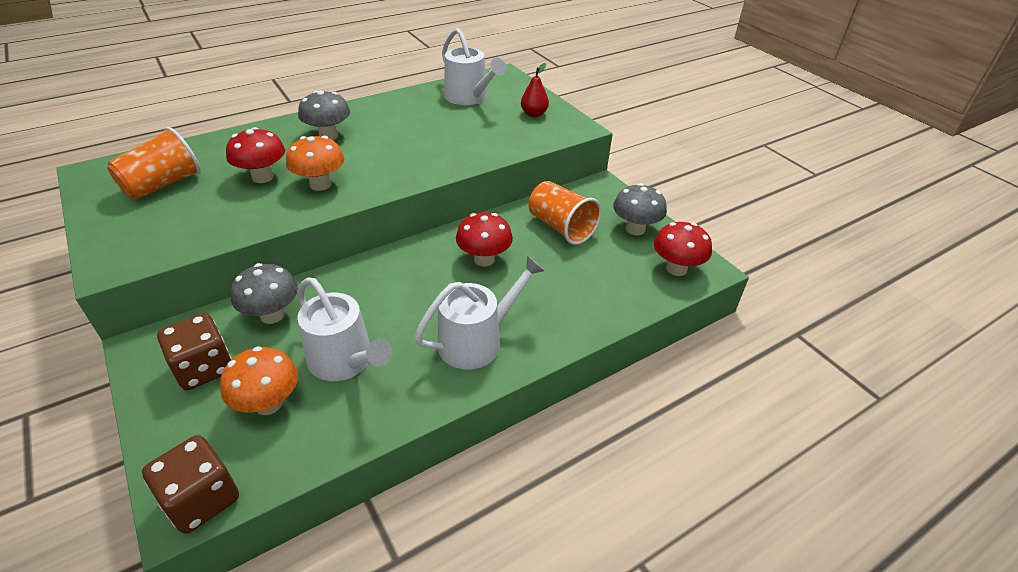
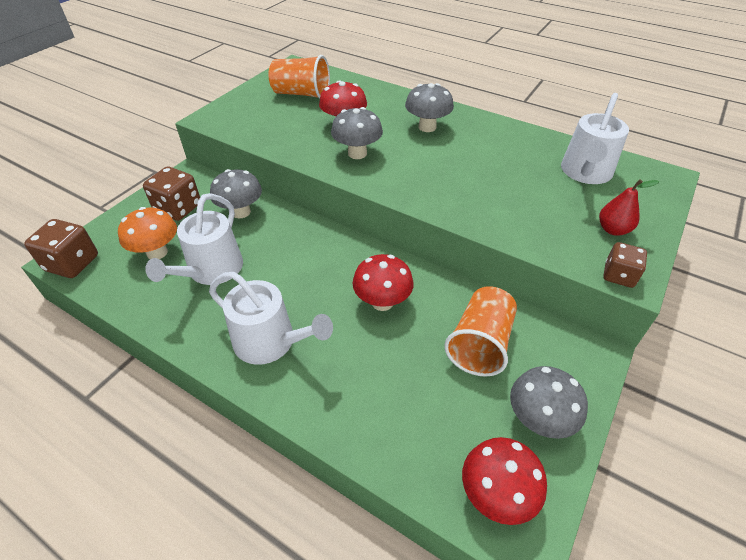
camera: 65 degrees right, 5 degrees up
(320, 184) = (357, 153): orange mushroom -> grey mushroom
(574, 131) = (618, 275): none -> brown dice

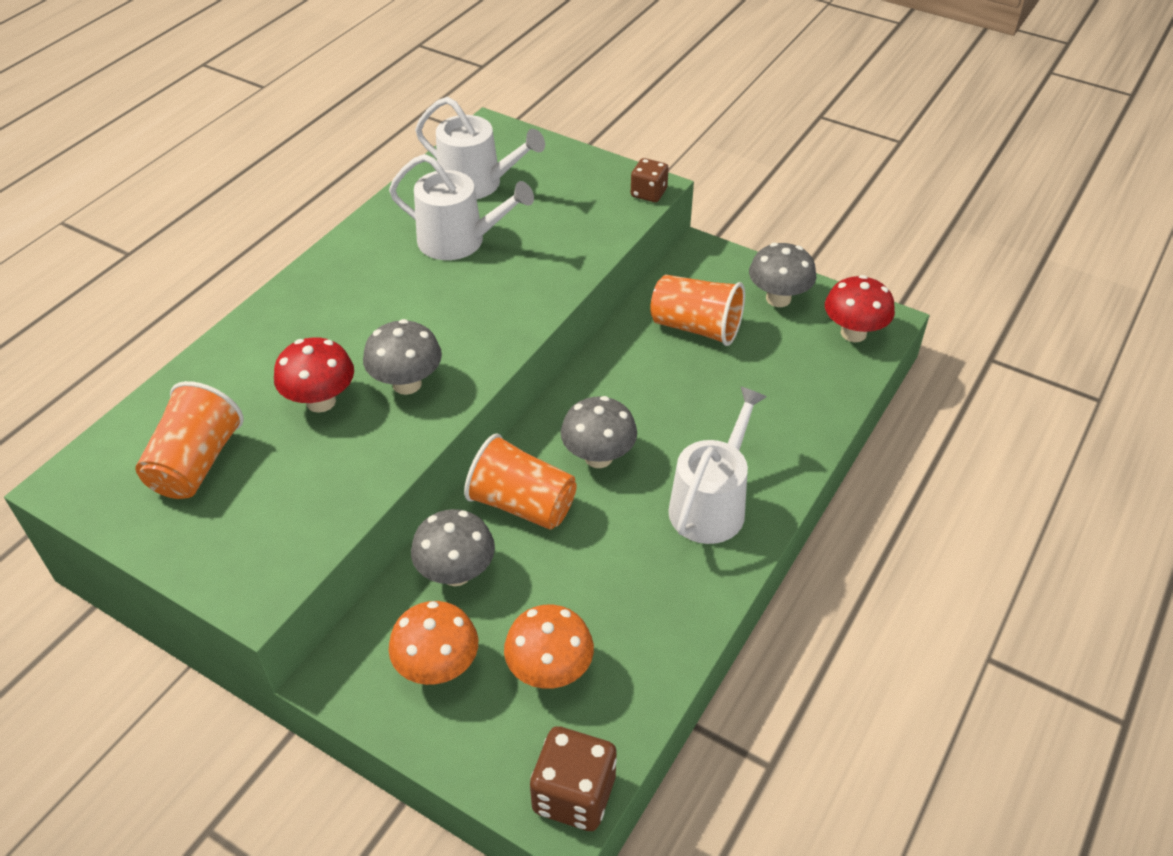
camera: 90 degrees left, 0 degrees up
(178, 208) = (438, 667): brown dice -> orange mushroom
(211, 270) = (590, 589): white watering can -> white watering can (459, 241)
(289, 238) = (522, 504): none -> orange cup
(382, 302) = (642, 403): red mushroom -> none
(427, 127) = (346, 308): grey mushroom -> grey mushroom (598, 457)
(613, 229) = (580, 183): red pear -> none

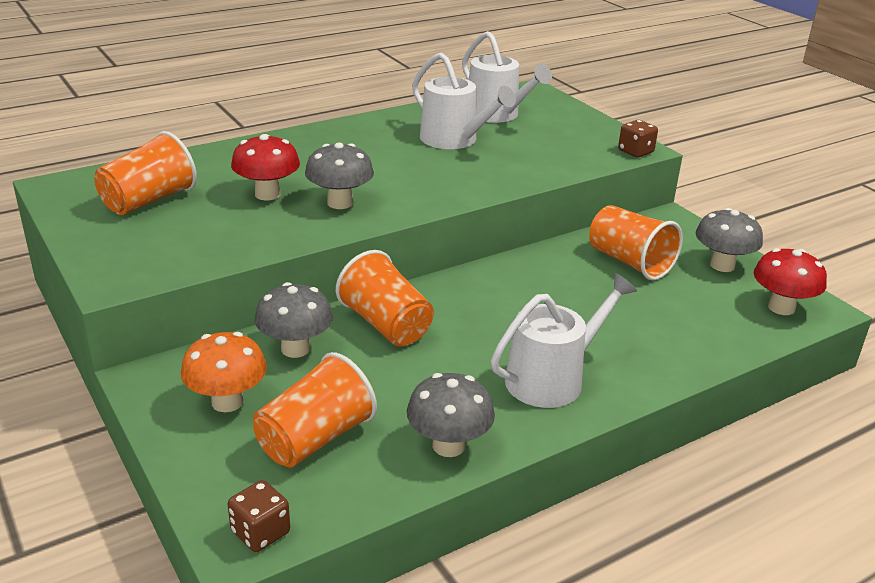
camera: 25 degrees right, 15 degrees down
(550, 671) = (315, 439): orange mushroom -> orange cup
(574, 794) = (260, 532): brown dice -> brown dice, size x0.64
(598, 457) = (475, 316): grey mushroom -> grey mushroom (448, 445)

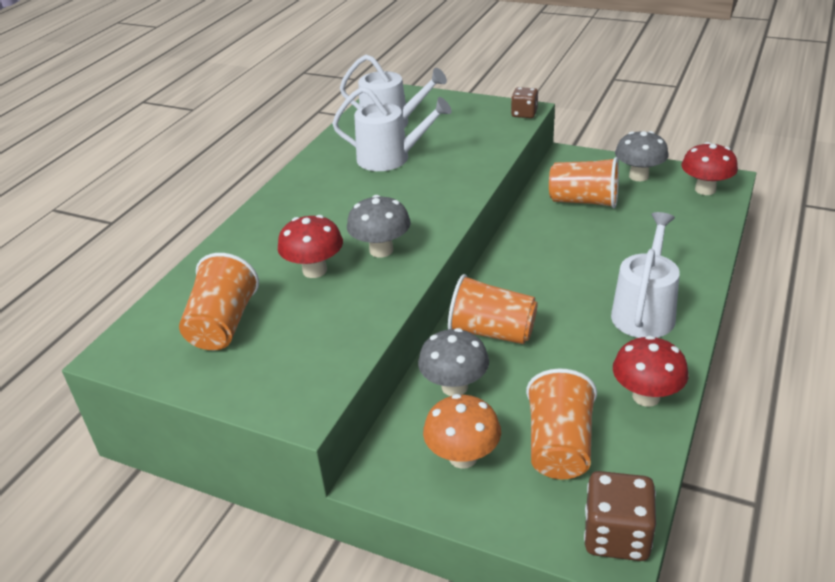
camera: 30 degrees left, 5 degrees up
(260, 532) = (616, 535): brown dice -> brown dice, size x1.56
(448, 445) = (646, 396): grey mushroom -> red mushroom

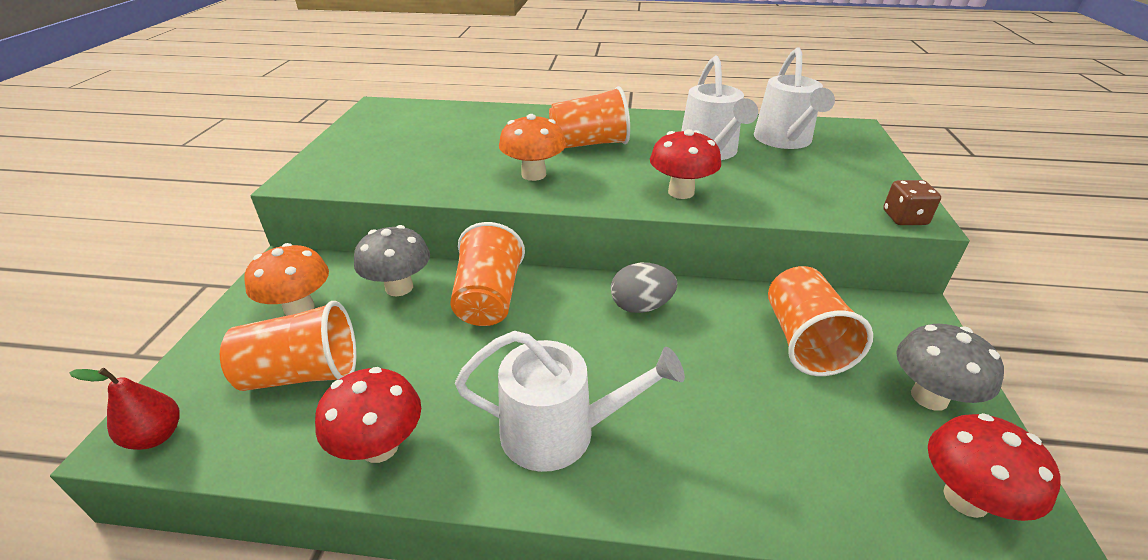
camera: 70 degrees right, 0 degrees up
(223, 325) = (411, 131): orange cup -> orange cup (589, 144)
(314, 270) = (492, 151): red mushroom -> red mushroom (681, 192)
(381, 250) = (533, 174): grey mushroom -> orange mushroom
(528, 257) = (641, 306): none -> grey egg
(616, 535) = (156, 436): brown dice -> red pear

